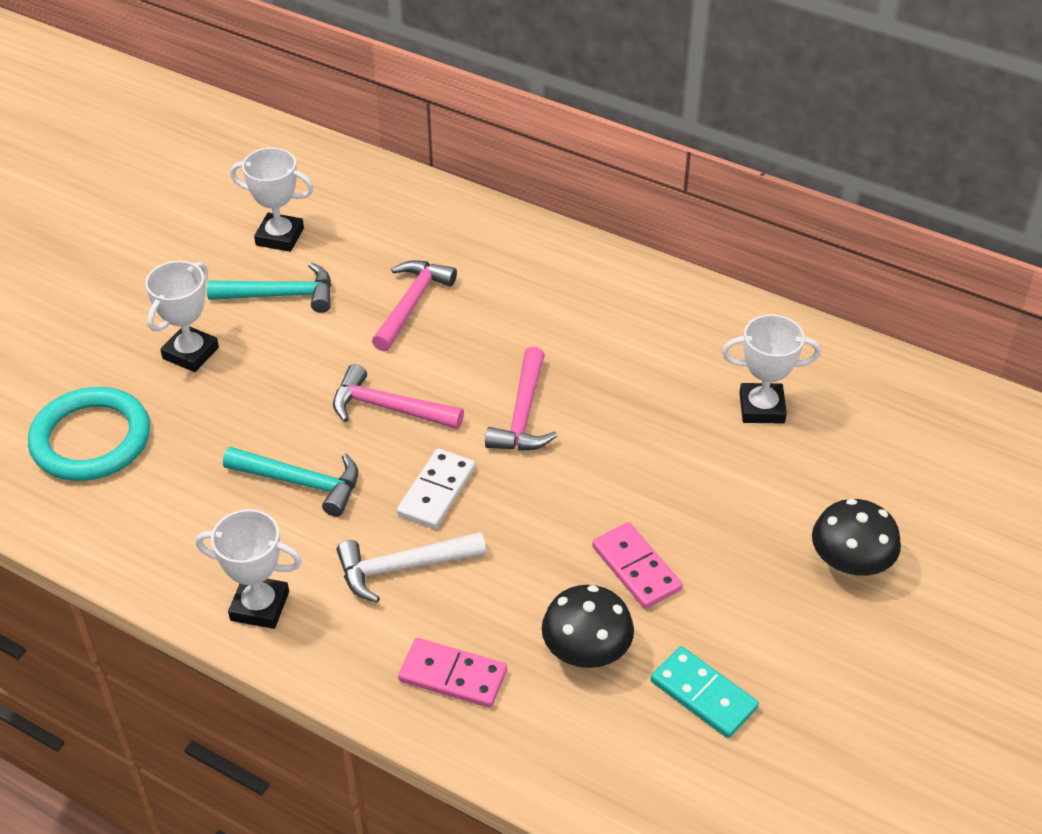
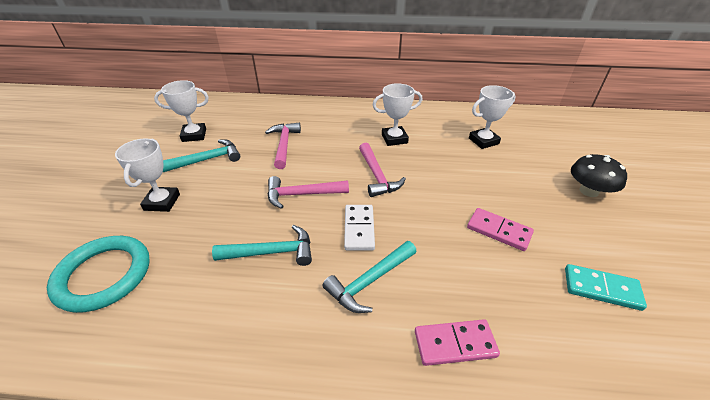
camera: 25 degrees left, 5 degrees down
(260, 606) = (287, 350): white trophy -> white trophy (394, 139)
(402, 568) = (370, 281): white hammer -> turquoise hammer
(586, 650) = (516, 289): black mushroom -> none

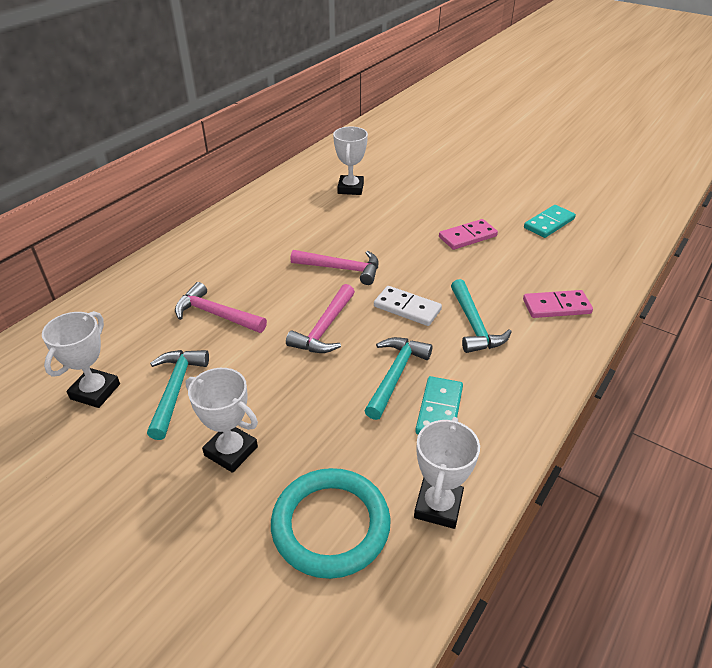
camera: 60 degrees left, 0 degrees up
(243, 296) = (439, 410): none -> turquoise domino
(394, 139) = (291, 234): white trophy -> white trophy (438, 506)
(454, 343) = (556, 306): pink domino -> pink domino turned 60 degrees clockwise
(589, 191) = (459, 176): black mushroom -> none

